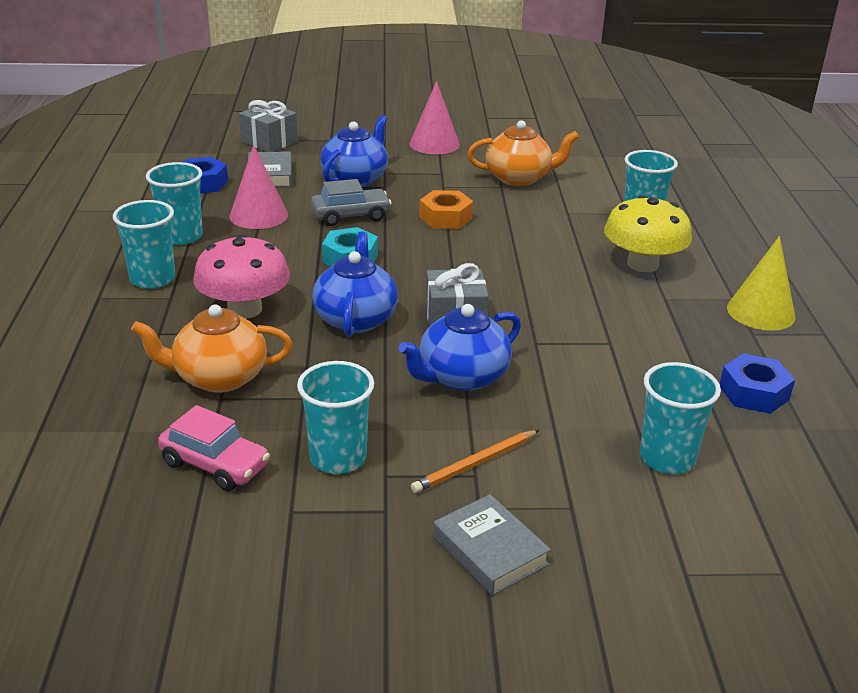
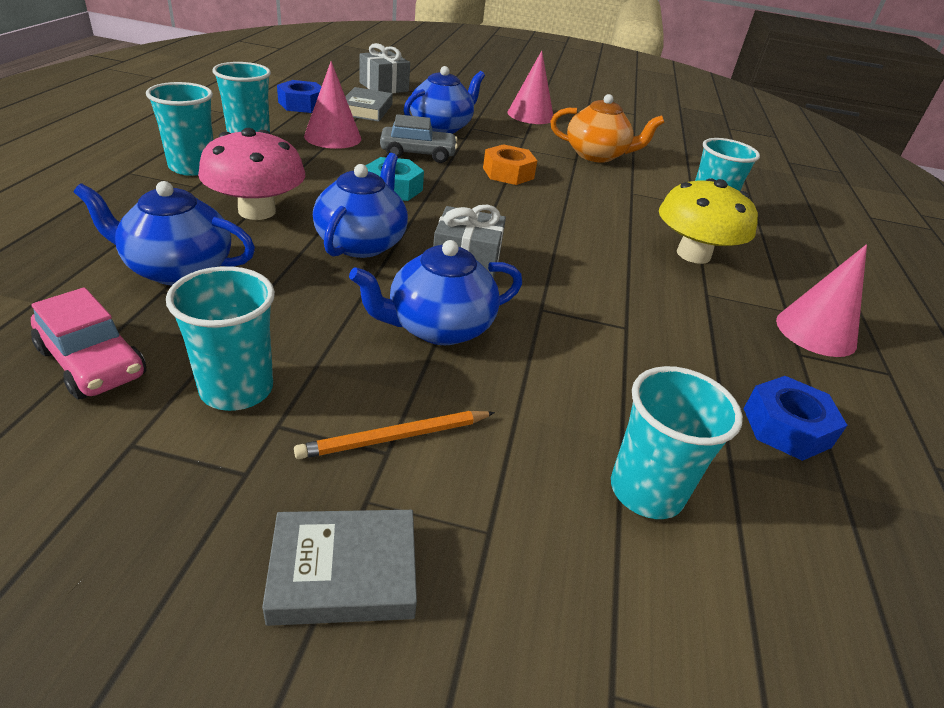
camera: 10 degrees right, 5 degrees up
(219, 377) = (177, 269): orange teapot -> blue teapot
(489, 551) = (344, 573): grey book -> grey book turned 75 degrees counterclockwise
(761, 312) = (816, 332): yellow cone -> pink cone

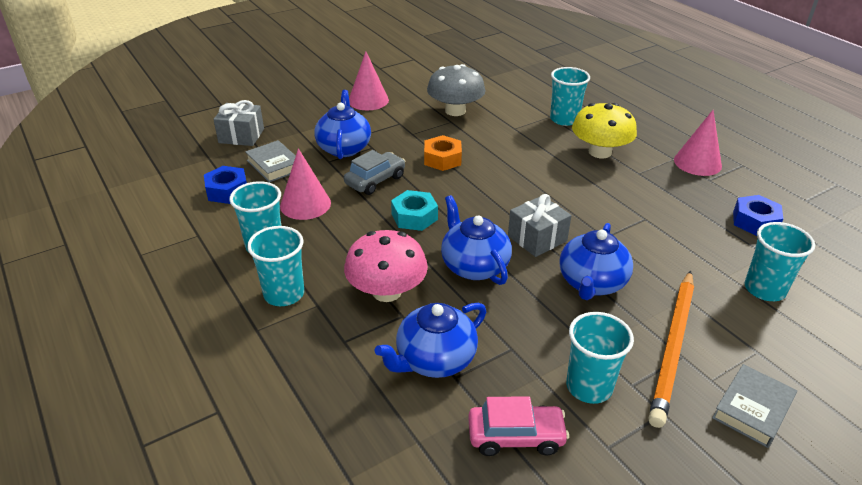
camera: 40 degrees left, 0 degrees up
(395, 438) = (673, 348): orange pencil -> orange pencil, size x1.82
(597, 155) = (455, 111): orange teapot -> grey mushroom

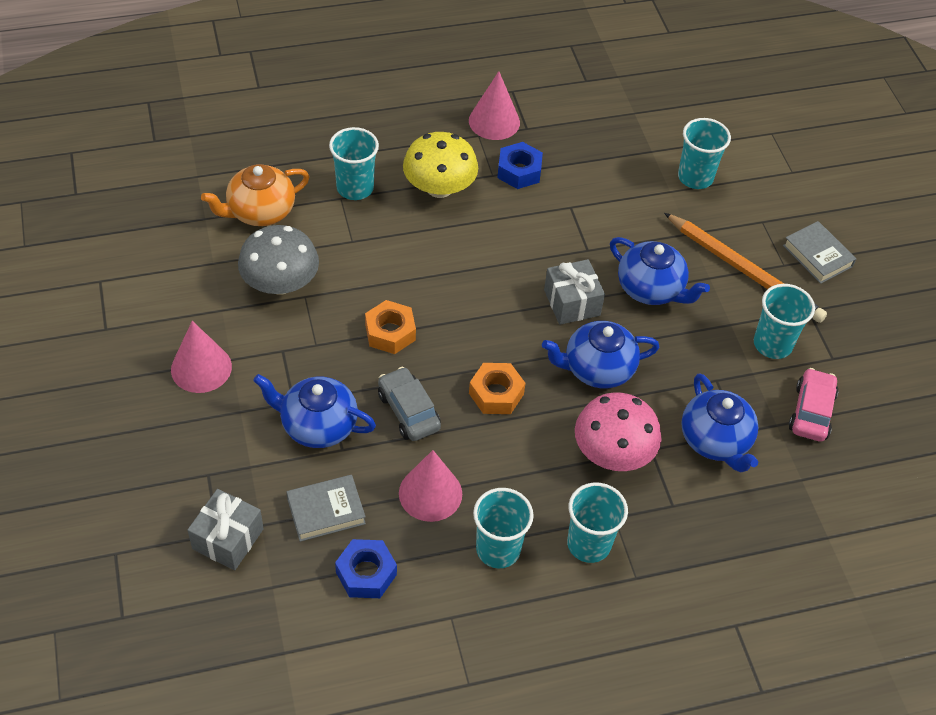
camera: 75 degrees left, 15 degrees up
(414, 217) = (496, 394): turquoise nut -> orange nut
(510, 92) = (260, 212): none -> orange teapot
(755, 221) = (604, 132): blue nut -> blue nut (519, 171)

